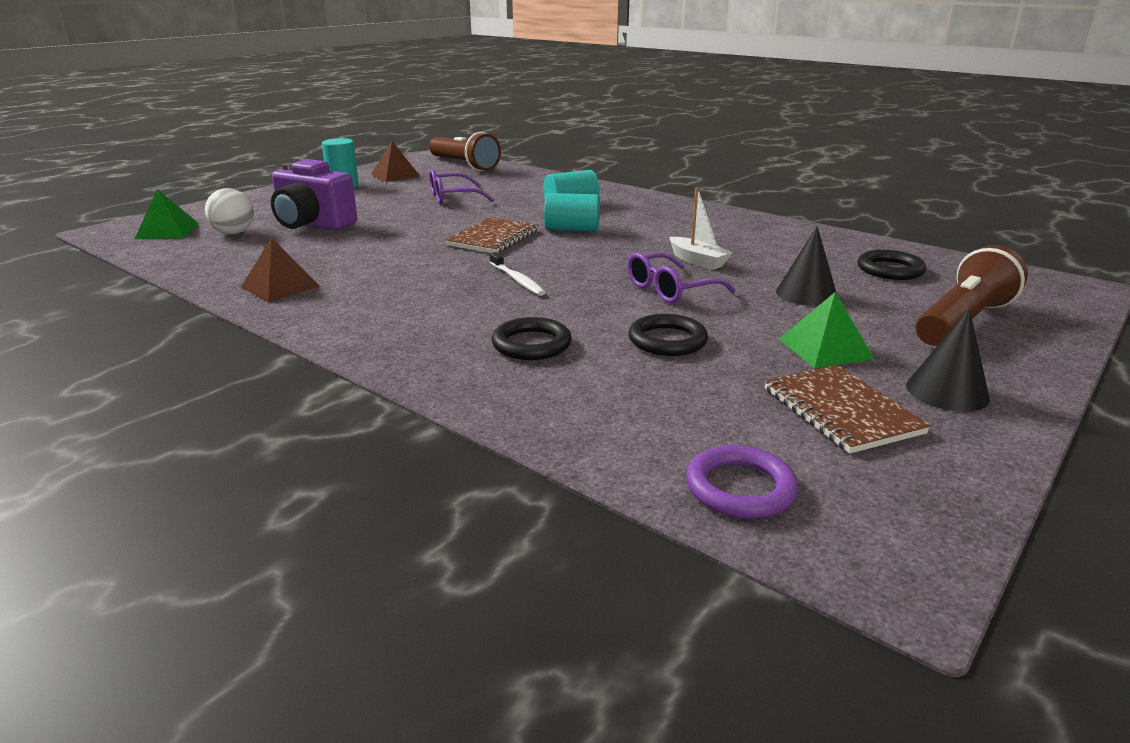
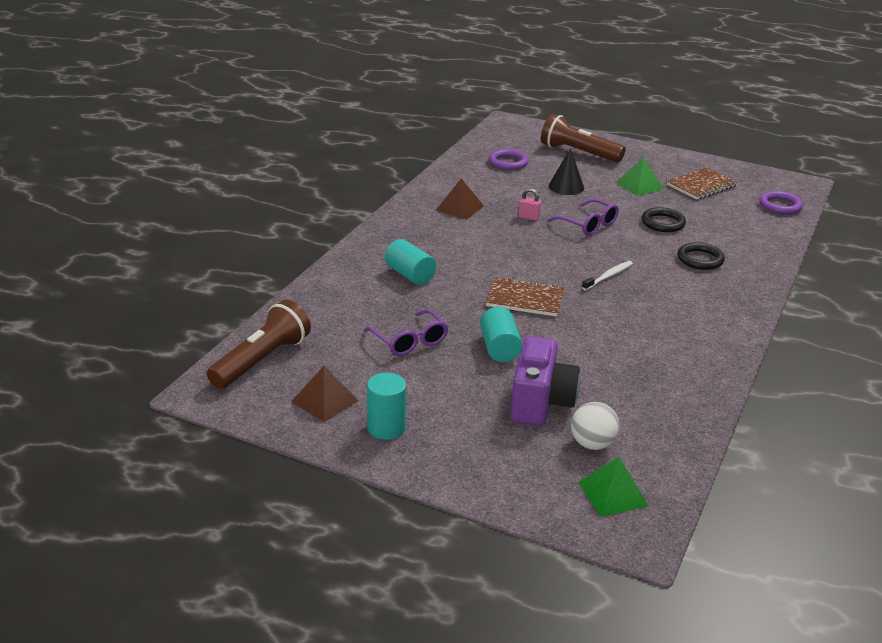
camera: 105 degrees left, 5 degrees up
(280, 286) = (691, 370): brown pyramid -> brown pyramid (459, 208)
(572, 229) = (483, 267): turquoise cylinder -> turquoise cylinder (499, 348)
(697, 261) = (528, 217): white boat -> pink padlock
(890, 270) = (508, 162): black ring -> purple ring
(947, 392) = (663, 164): black cone -> none

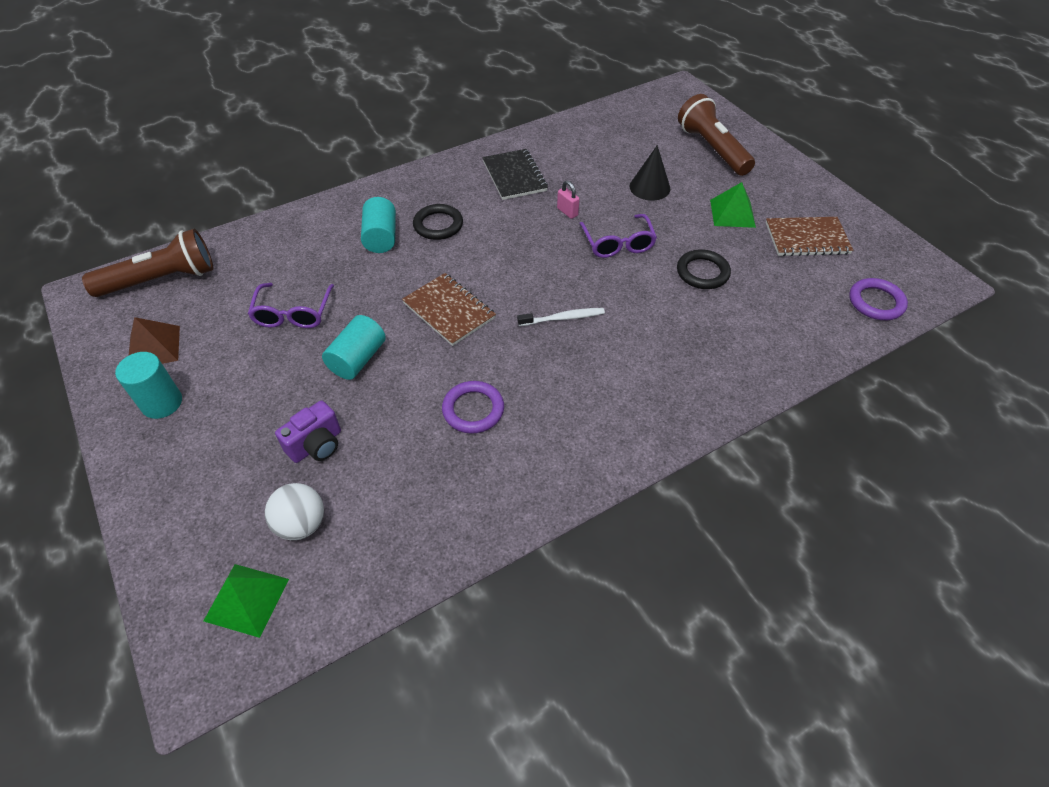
camera: 35 degrees right, 20 degrees up
(459, 208) = (514, 176): brown pyramid -> black notebook
(508, 162) = (624, 138): purple ring -> purple ring (473, 409)
(540, 402) = (316, 445): purple camera -> purple camera, size x0.61
(700, 259) = (689, 338): black ring -> black ring (438, 225)

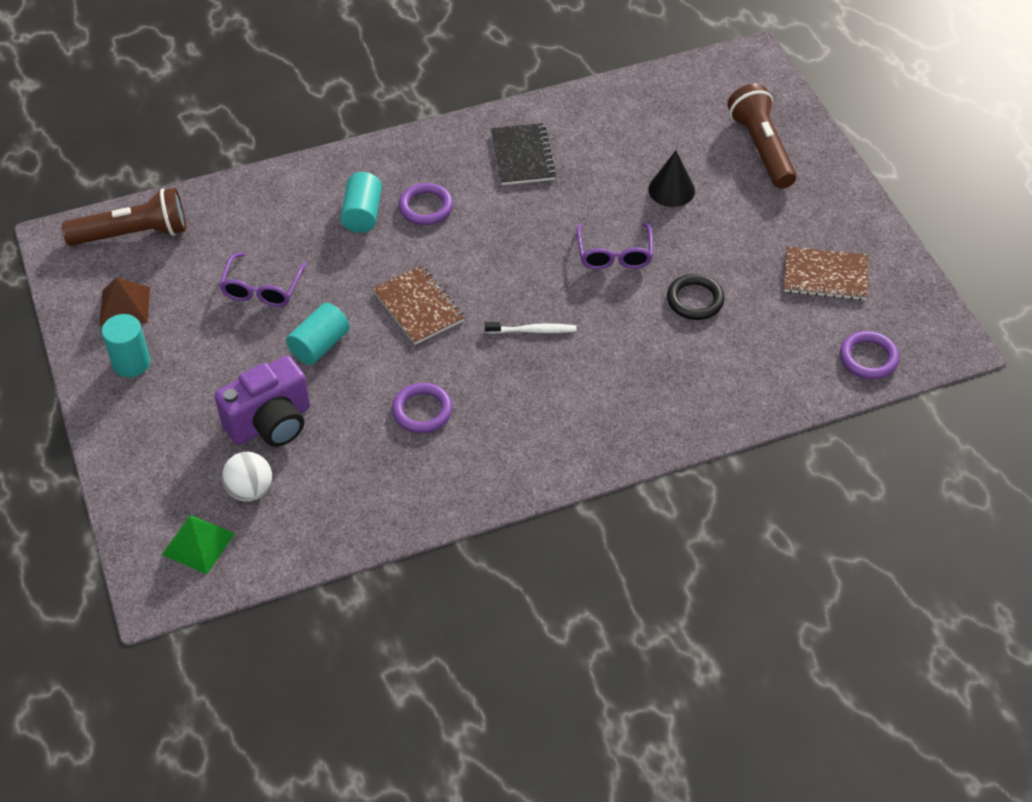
camera: 10 degrees right, 0 degrees up
(316, 445) = (270, 423): purple camera -> purple camera, size x1.63
(438, 225) = (426, 207): black ring -> purple ring
(567, 212) = (570, 209): pink padlock -> none
(732, 213) = (754, 234): green pyramid -> none

